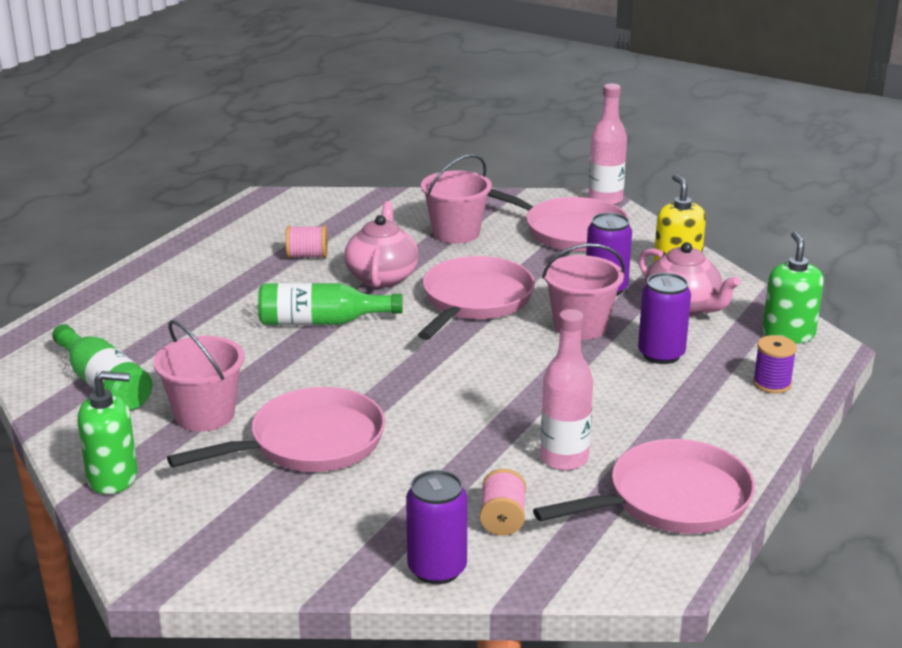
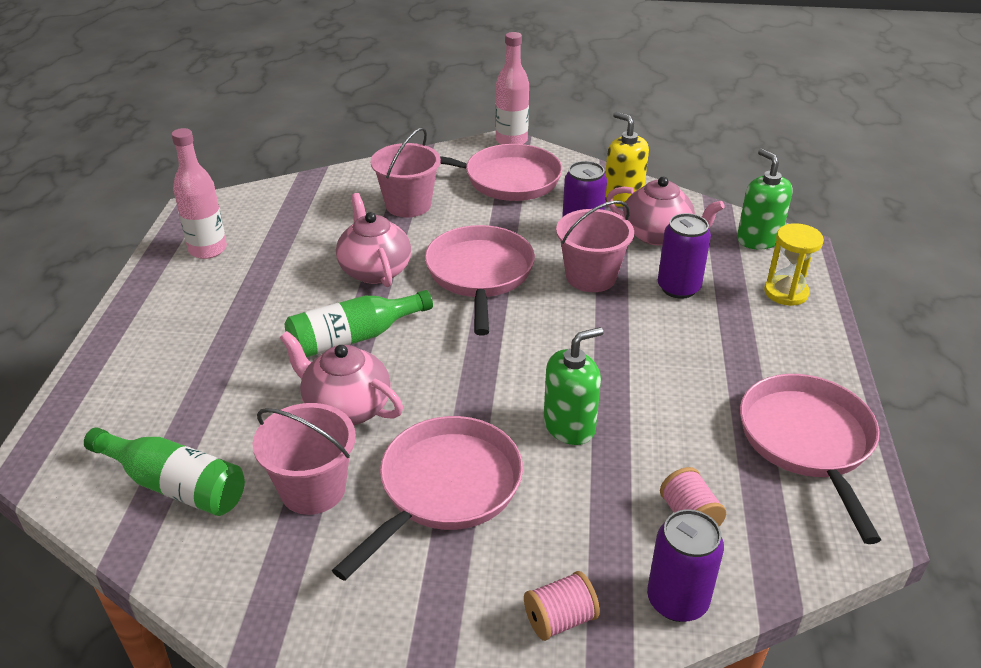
camera: 25 degrees left, 10 degrees up
(113, 477) = (268, 608): green soap dispenser -> green soap dispenser (569, 426)
(275, 368) = (346, 407): none -> pink teapot
(307, 256) = (285, 265): pink spool -> pink spool (560, 619)
(564, 459) = (688, 427): pink bottle -> pink bottle (207, 249)
(670, 500) = (808, 442): pink pan -> pink pan turned 45 degrees counterclockwise
(772, 383) = (786, 292): purple spool -> yellow hourglass

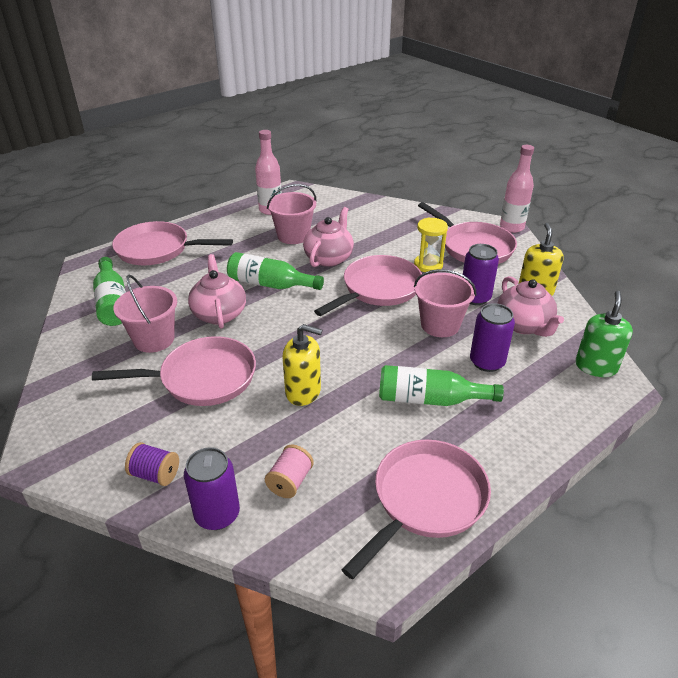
camera: 45 degrees right, 0 degrees up
(125, 382) = (158, 250): none -> pink pan
(408, 205) = (396, 234): pink bucket -> pink bucket (293, 236)
(560, 619) = (155, 474): pink spool -> purple spool
(569, 426) = (303, 392): green soap dispenser -> yellow soap dispenser
(685, 353) = (430, 399): none -> green bottle
(786, 292) = (561, 409): yellow hourglass -> yellow hourglass (428, 265)

